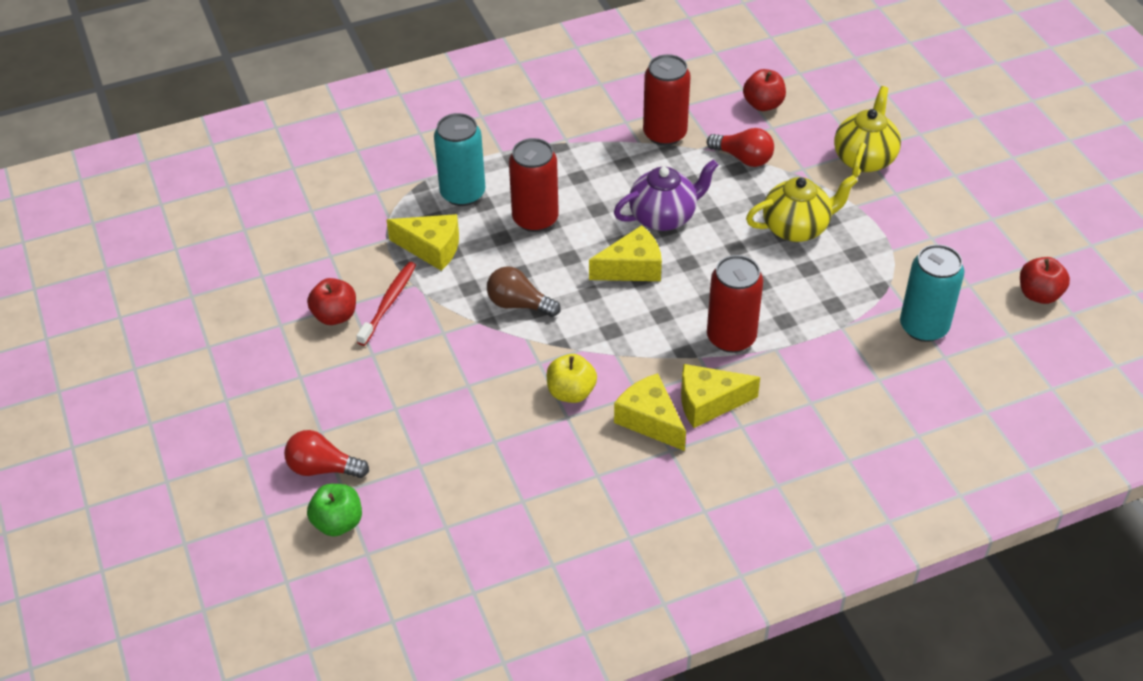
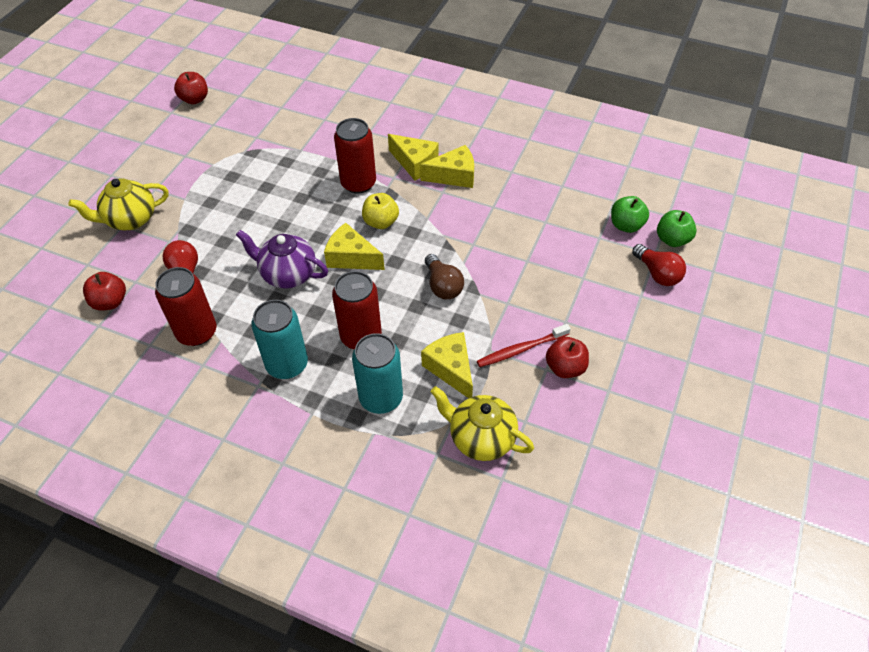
camera: 135 degrees left, 5 degrees up
(404, 502) = (626, 225): none -> green apple
(571, 392) = (476, 216): yellow apple -> yellow apple (381, 222)
(650, 420) = (454, 176): yellow cheese -> yellow cheese turned 105 degrees counterclockwise
(797, 228) = (234, 211): yellow teapot -> yellow teapot (481, 438)
(923, 327) = (266, 123): turquoise can -> turquoise can (287, 364)

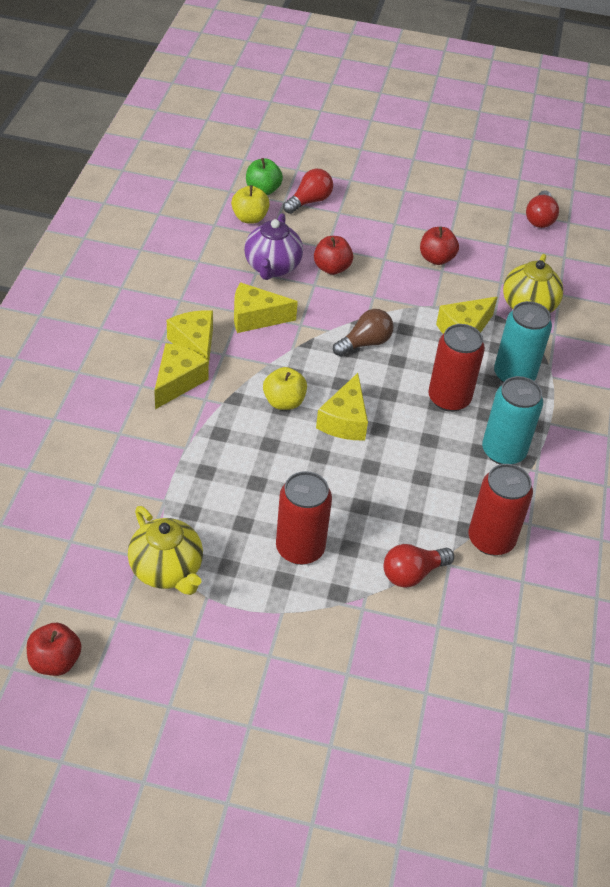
camera: 105 degrees left, 5 degrees down
(110, 302) = (477, 642): red apple -> red apple (332, 268)
(130, 220) = (335, 667): yellow teapot -> yellow teapot (167, 570)
(288, 274) = (384, 473): purple teapot -> purple teapot (272, 267)
(358, 183) = (221, 430): red can -> red can (300, 548)
(484, 215) = (255, 317): none -> yellow cheese
(521, 349) = (426, 286): red toothbrush -> none
(626, 225) = (250, 218): green apple -> yellow apple
(644, 496) = (539, 218): none -> red light bulb

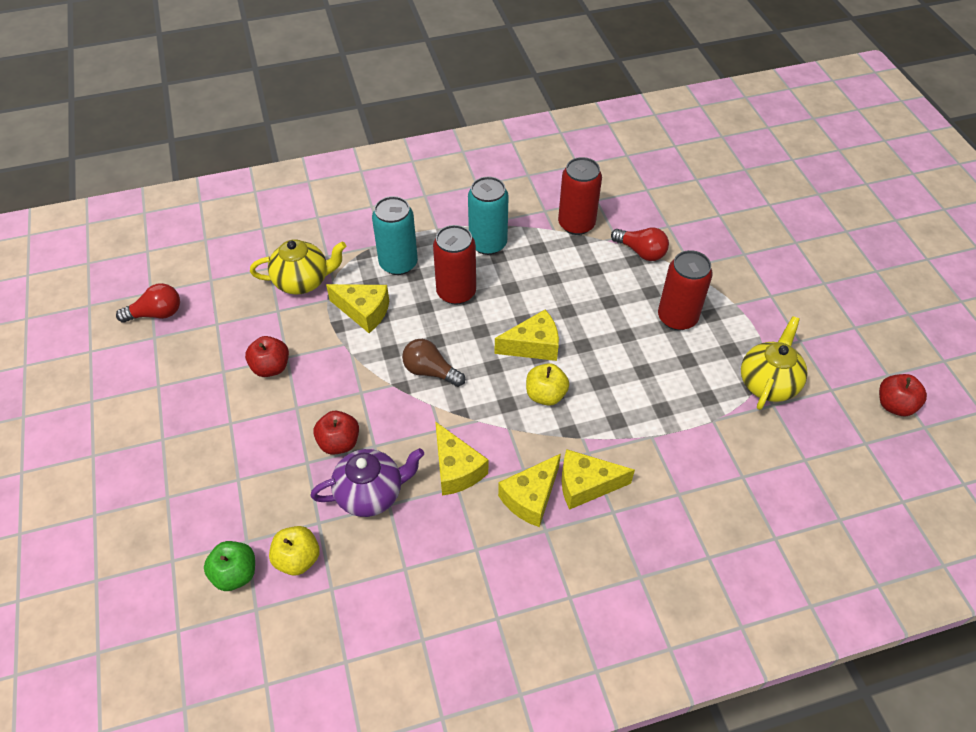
camera: 115 degrees left, 5 degrees up
(309, 201) = (232, 516): red light bulb -> none

